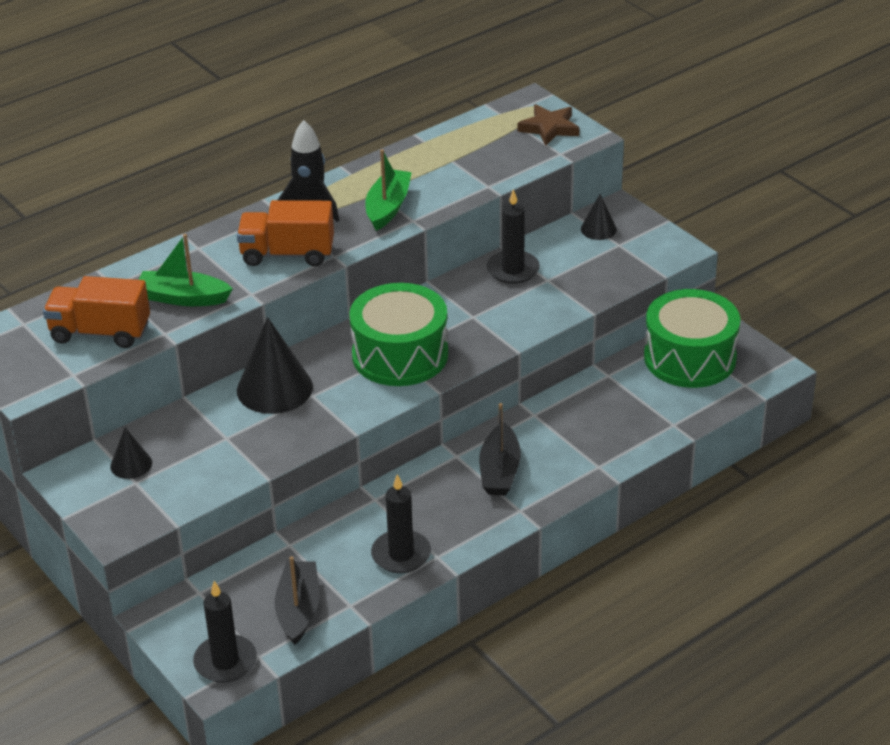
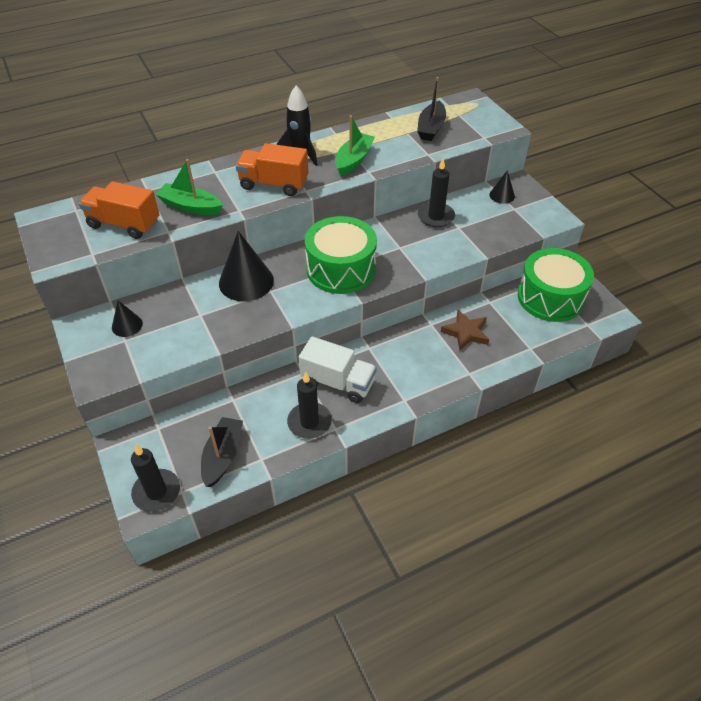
camera: 10 degrees right, 10 degrees up
(425, 503) = (338, 382): none -> white truck
(500, 471) = (397, 365): black boat -> black boat (431, 128)
(549, 128) = (480, 119): brown star -> brown star (466, 332)

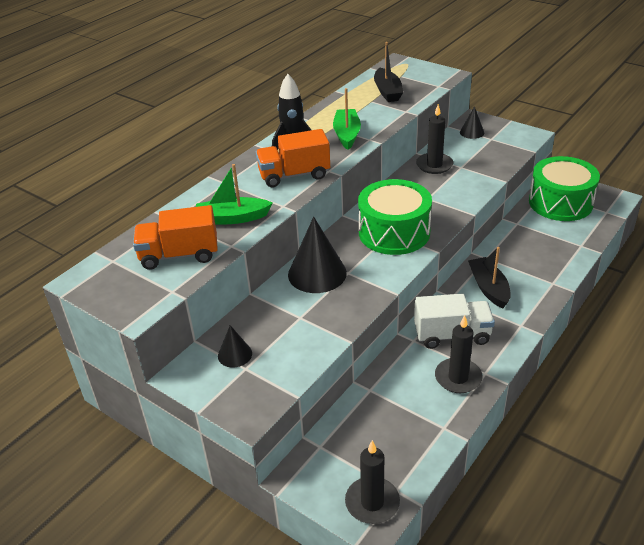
camera: 25 degrees left, 10 degrees down
(223, 456) = (406, 441): black boat -> black boat (489, 288)
(466, 332) = (520, 253): brown star -> none

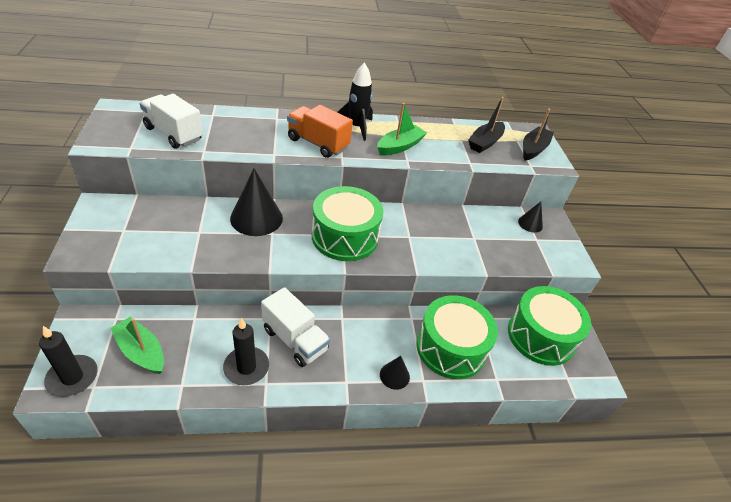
camera: 40 degrees right, 5 degrees up
(179, 255) = (173, 134): orange truck -> white truck
(232, 218) = (237, 138): green boat -> green boat (141, 352)
(235, 354) = (134, 218): black cone -> black cone (394, 375)
(434, 165) = (457, 221): black candle -> none
(489, 288) = (374, 337): black boat -> black boat (533, 149)
(534, 252) = (451, 348): none -> green drum

